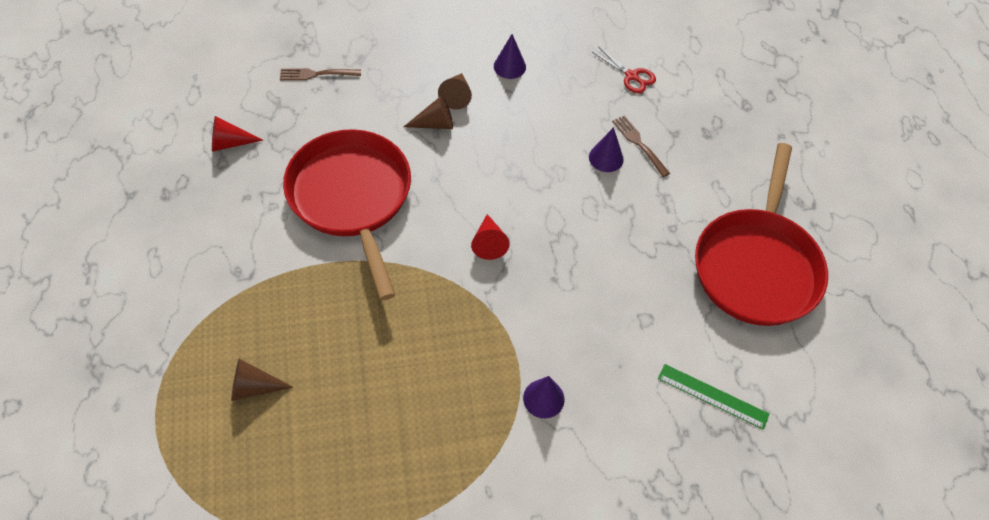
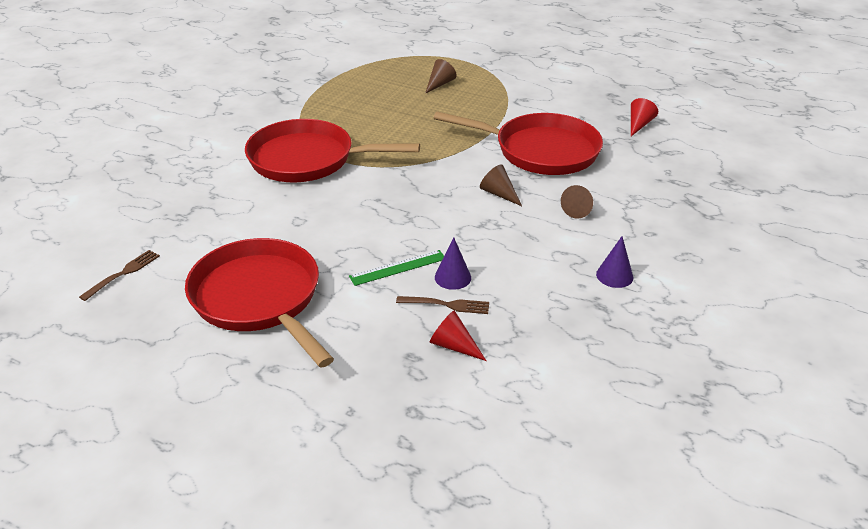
camera: 130 degrees right, 20 degrees down
(317, 74) = (686, 177): brown fork -> brown fork (123, 273)
(456, 96) = (602, 231): brown cone -> brown cone (499, 194)
(489, 243) = (439, 186): red cone -> red cone (453, 346)
(543, 398) = (308, 159): purple cone -> red pan
(631, 76) = (533, 348): red scissors -> none
(712, 396) = (213, 219): green ruler -> green ruler (398, 267)

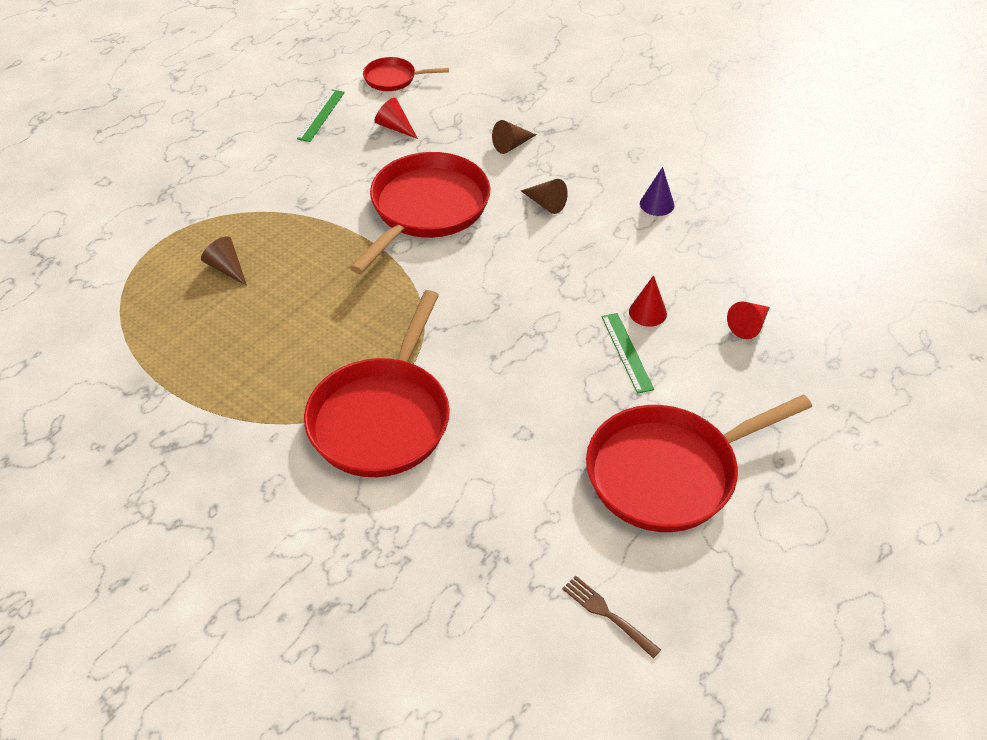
camera: 80 degrees left, 10 degrees up
(446, 305) = (690, 322): brown fork -> none
(452, 277) = (647, 312): purple cone -> red cone
(499, 194) = (505, 256): brown cone -> brown cone (511, 145)
(632, 92) = (321, 115): none -> green ruler
(706, 116) = (393, 78): none -> red pan

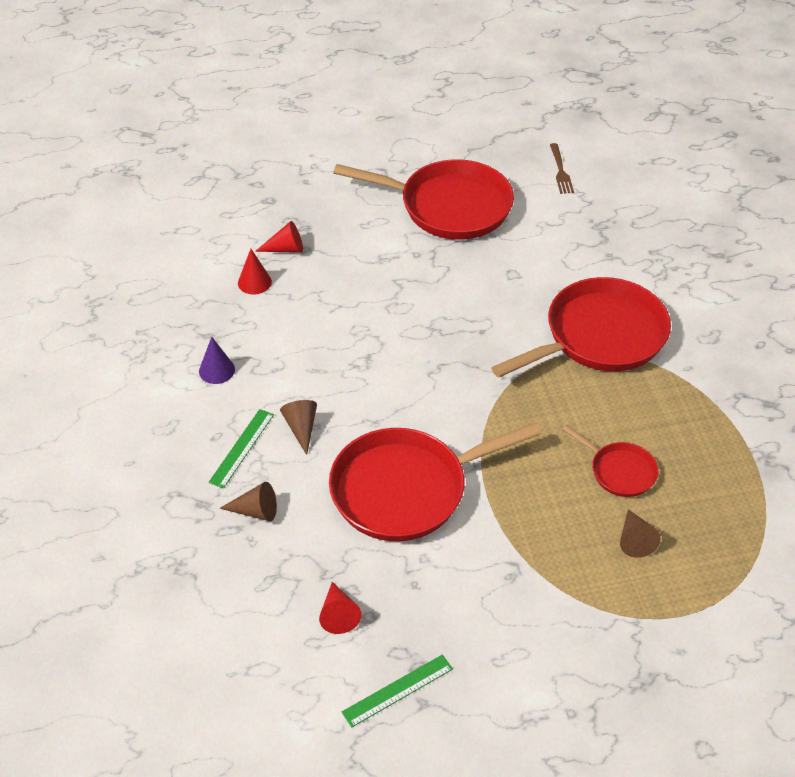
camera: 140 degrees left, 0 degrees up
(393, 78) = (268, 696): red pan -> red pan (619, 471)
(626, 352) = (387, 281): green ruler -> green ruler (242, 448)
(647, 312) = (339, 296): red cone -> red cone (254, 282)

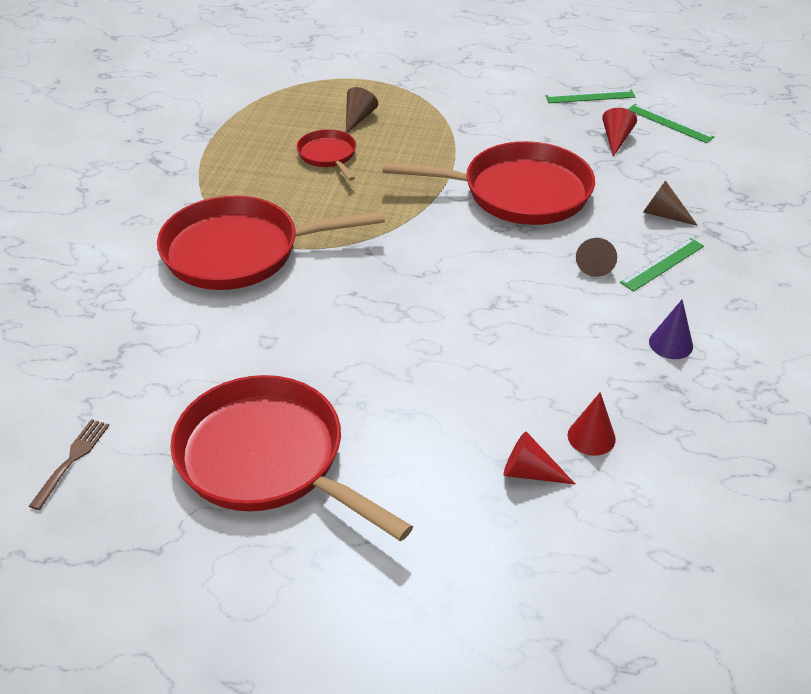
camera: 155 degrees left, 5 degrees down
(284, 672) = (670, 123): none -> green ruler

